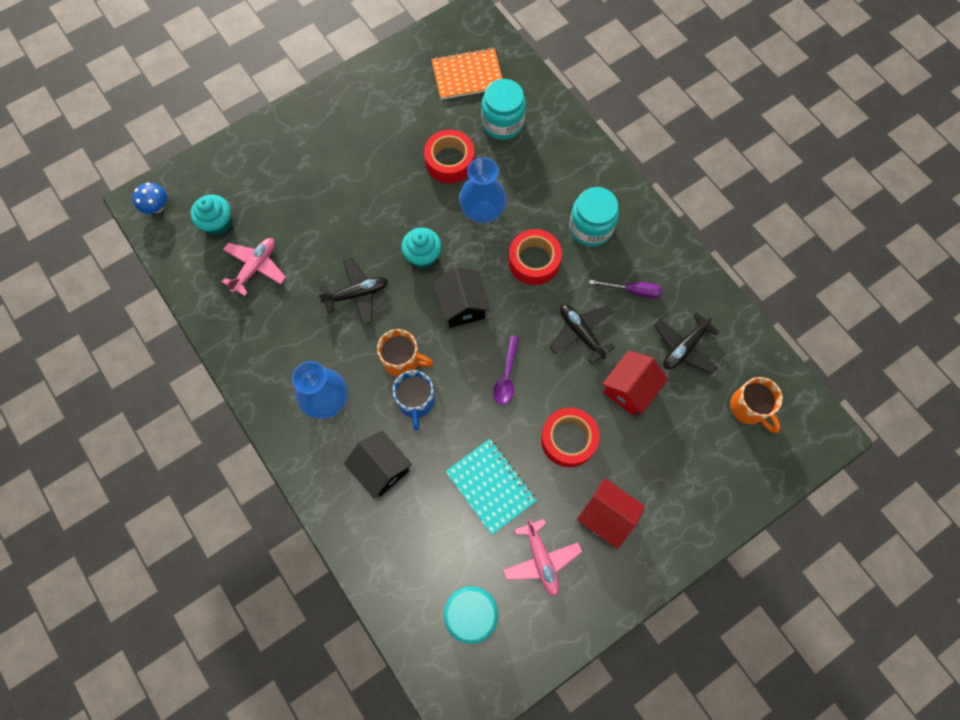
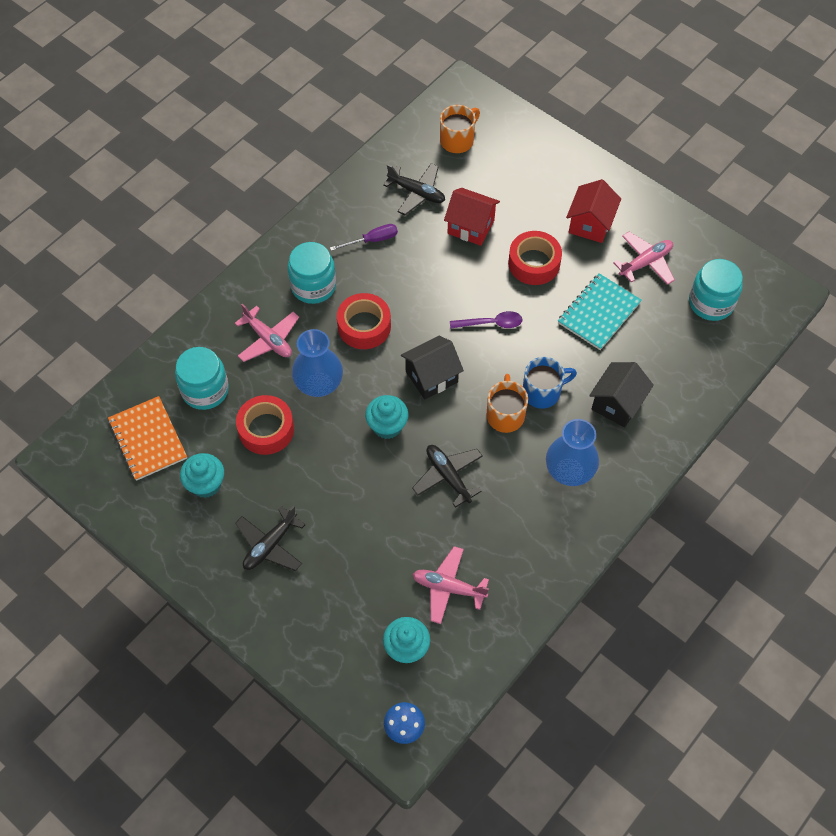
camera: 105 degrees left, 10 degrees down
(412, 109) = (206, 484): none -> turquoise cupcake
(541, 180) = (268, 339): none -> pink plane
(581, 333) = (428, 273): black plane -> black plane (270, 545)
(633, 291) = (372, 240): purple screwdriver -> purple screwdriver turned 75 degrees clockwise

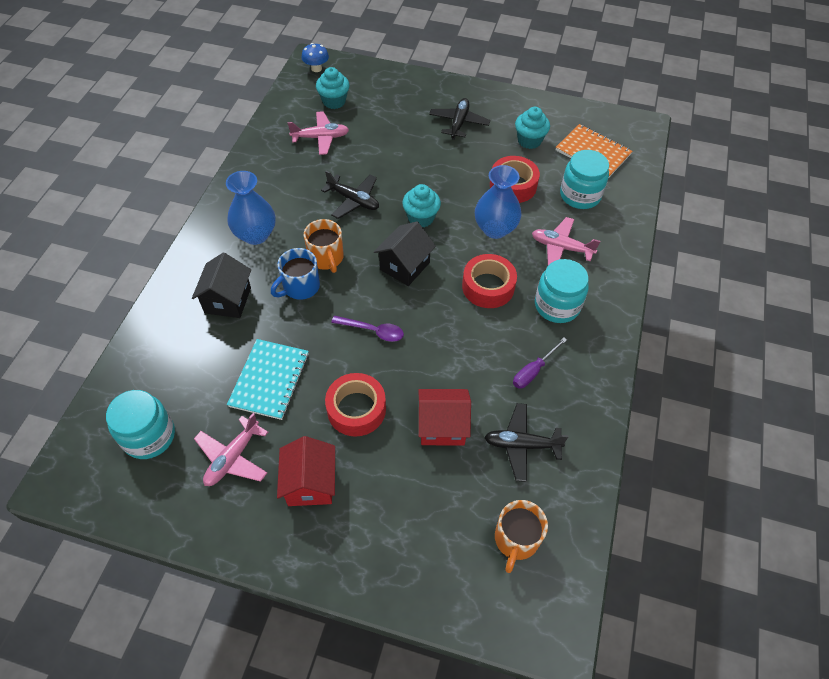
camera: 155 degrees right, 5 degrees down
(491, 323) = (373, 331): purple spoon -> purple spoon turned 135 degrees counterclockwise

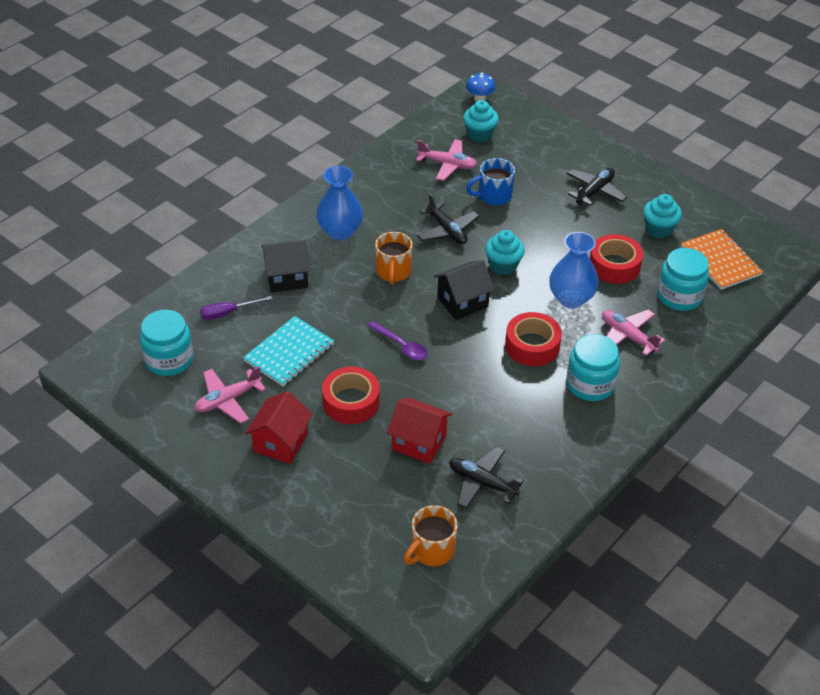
camera: 25 degrees right, 10 degrees down
(228, 300) = (287, 278): black house -> black house turned 45 degrees clockwise
(300, 287) = (356, 288): blue mug -> blue mug (493, 196)
(533, 371) = (531, 430): purple screwdriver -> purple screwdriver (228, 313)

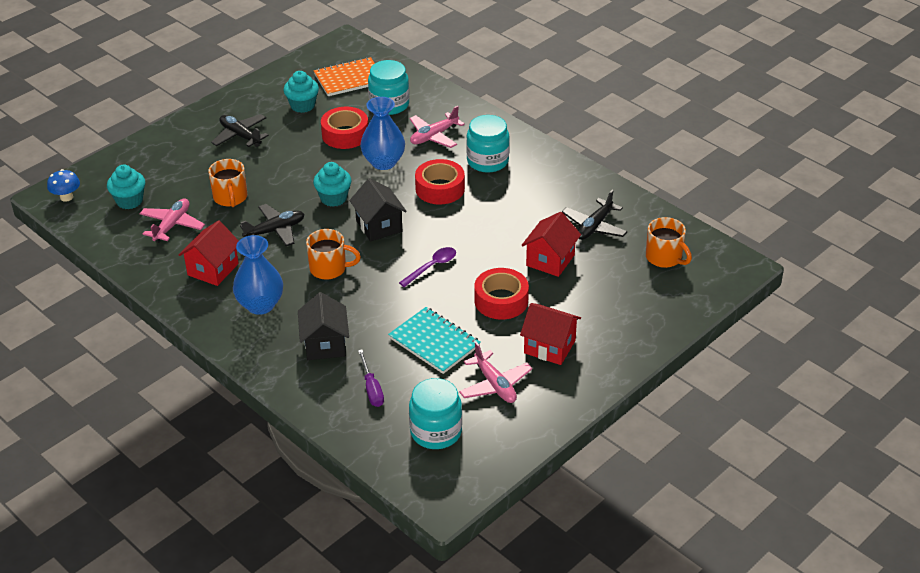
camera: 85 degrees left, 5 degrees down
(387, 197) = (213, 269): none -> red house
(493, 196) = (230, 198): blue mug -> orange mug

